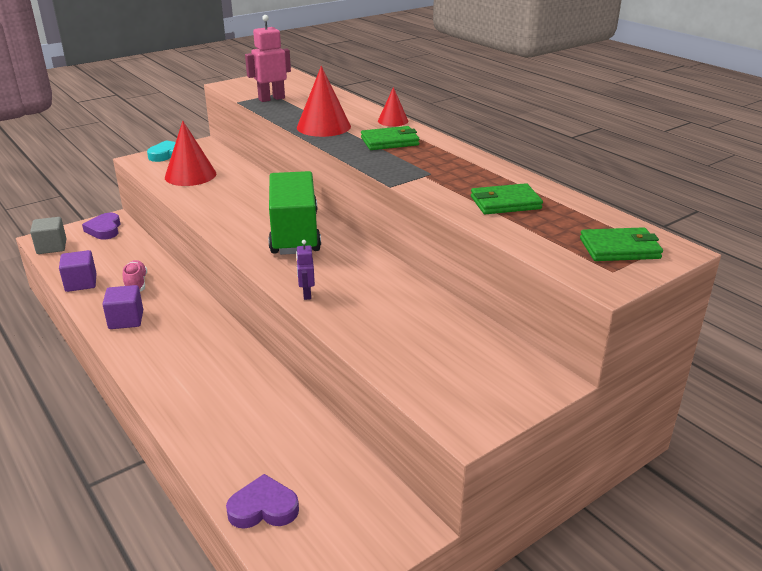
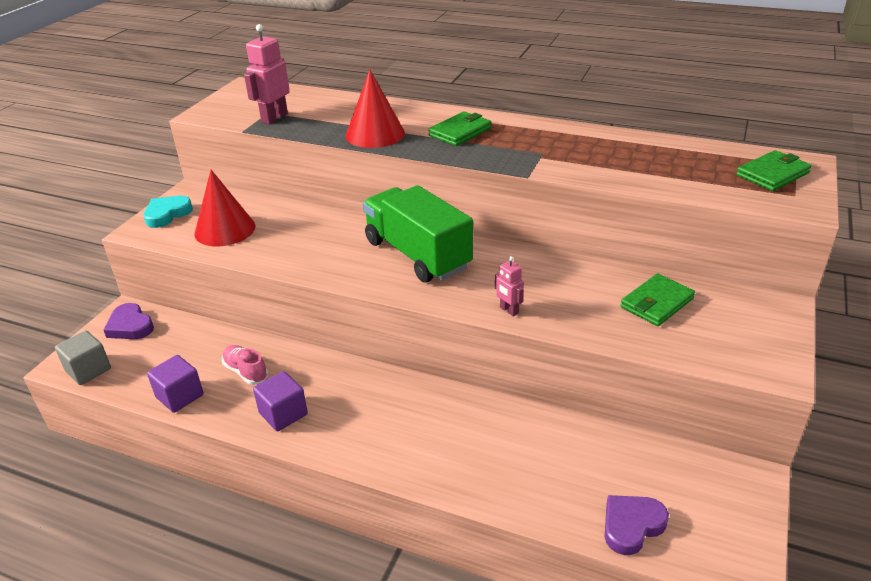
camera: 30 degrees left, 5 degrees up
(306, 294) = (508, 310): purple robot -> pink robot
(393, 121) = (431, 110): red cone -> none
(505, 203) = (639, 162): green wallet -> green wallet (656, 303)

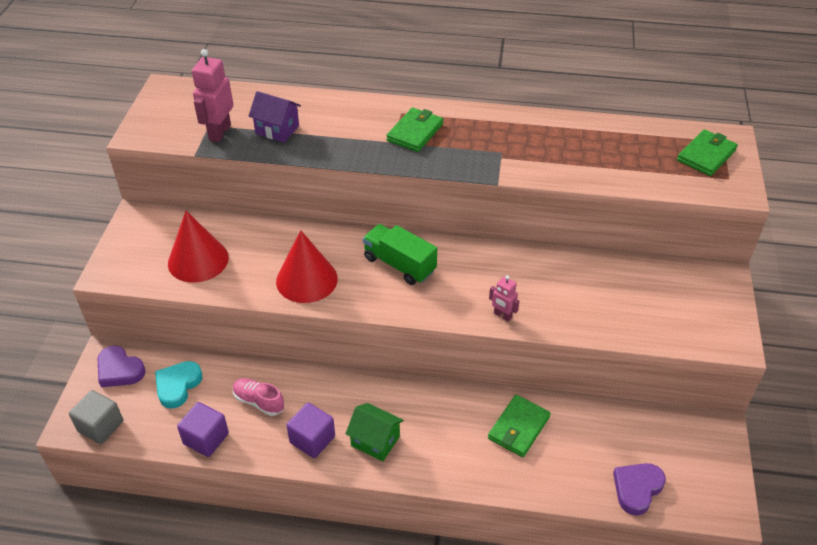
camera: 15 degrees left, 10 degrees up
(167, 214) = (128, 248): turquoise heart -> turquoise heart (178, 386)
(328, 120) = (277, 129): none -> purple house
(347, 426) = (375, 441): none -> green house
(375, 134) = (333, 144): red cone -> red cone (306, 279)
(417, 255) = (399, 265): green truck -> green truck, size x0.64
(656, 303) = (624, 288): green wallet -> green wallet (518, 428)

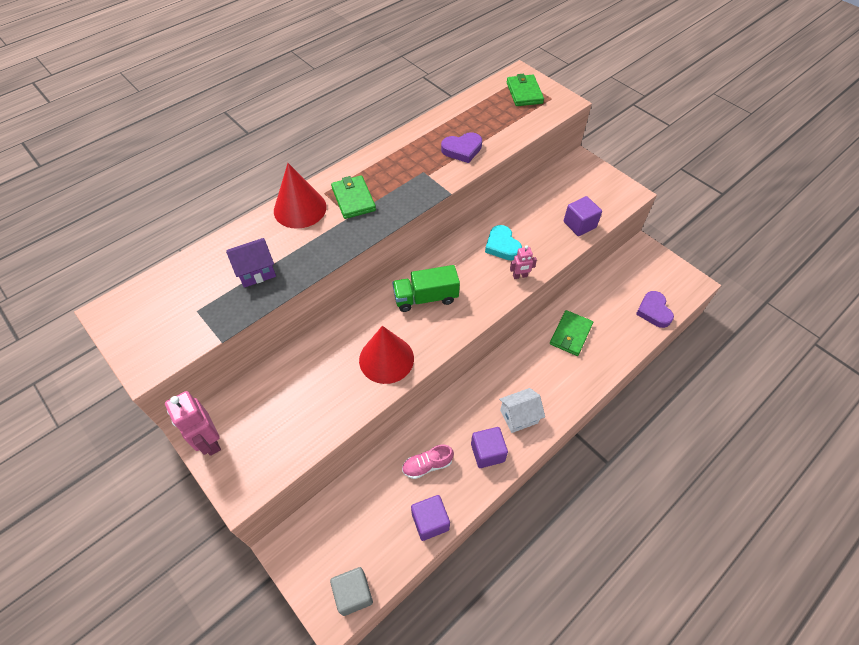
camera: 50 degrees left, 10 degrees up
(119, 370) = (309, 546): purple heart -> purple heart (462, 150)
(178, 386) = (364, 511): turquoise heart -> turquoise heart (502, 246)
(198, 260) = (295, 416): red cone -> red cone (300, 208)
(219, 132) = (214, 309): pink robot -> pink robot (209, 441)
(375, 441) = (519, 416): green house -> white house
(518, 428) = (570, 334): green wallet -> green wallet turned 45 degrees clockwise
(629, 324) = (579, 224): none -> purple cube

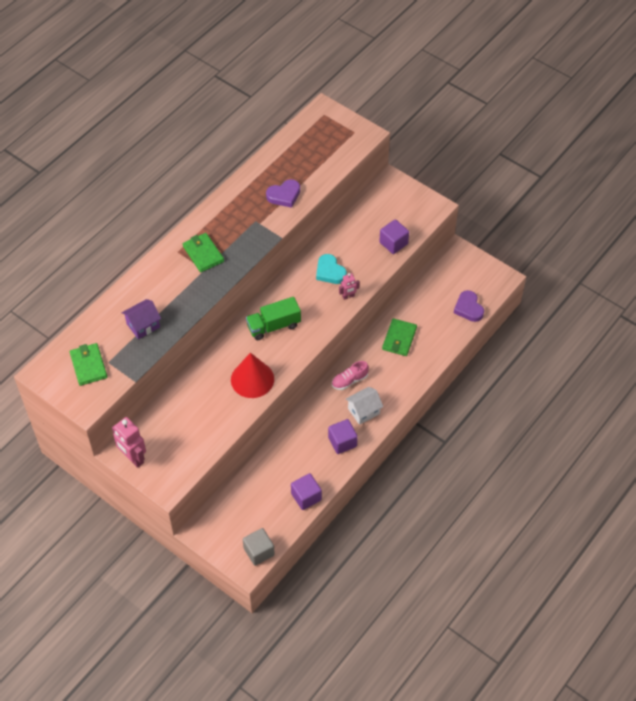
camera: 10 degrees left, 0 degrees up
(300, 208) = (161, 268): red cone -> none
(427, 465) = (296, 458): pink shoe -> pink shoe (349, 380)
(524, 93) = (329, 129): green wallet -> green wallet (88, 365)

